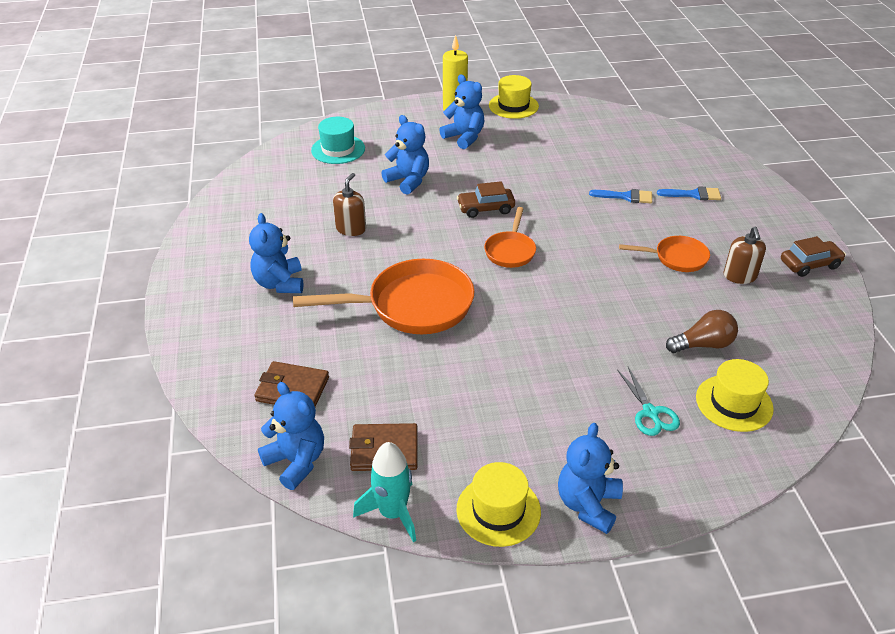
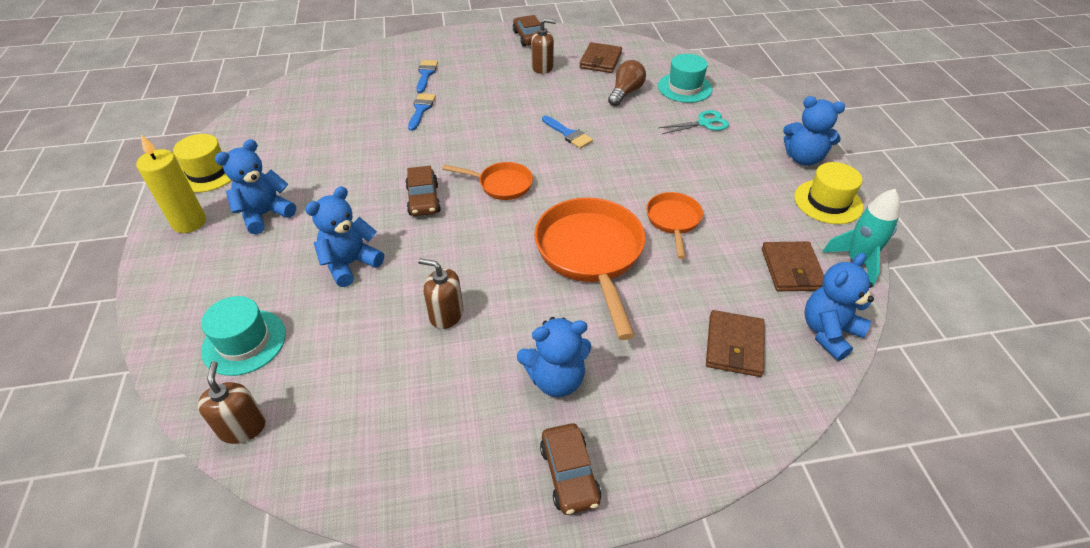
camera: 90 degrees left, 5 degrees up
(200, 289) = (569, 474): none -> brown car
(272, 159) = (242, 427): none -> brown soap dispenser
(603, 295) = (568, 134): none -> blue brush
(676, 258) = (518, 93): orange pan -> orange pan (673, 221)
(703, 345) = (625, 93): brown light bulb -> brown light bulb turned 45 degrees clockwise
(734, 403) = (684, 88): yellow hat -> turquoise hat
(777, 326) = (600, 60): none -> brown wallet

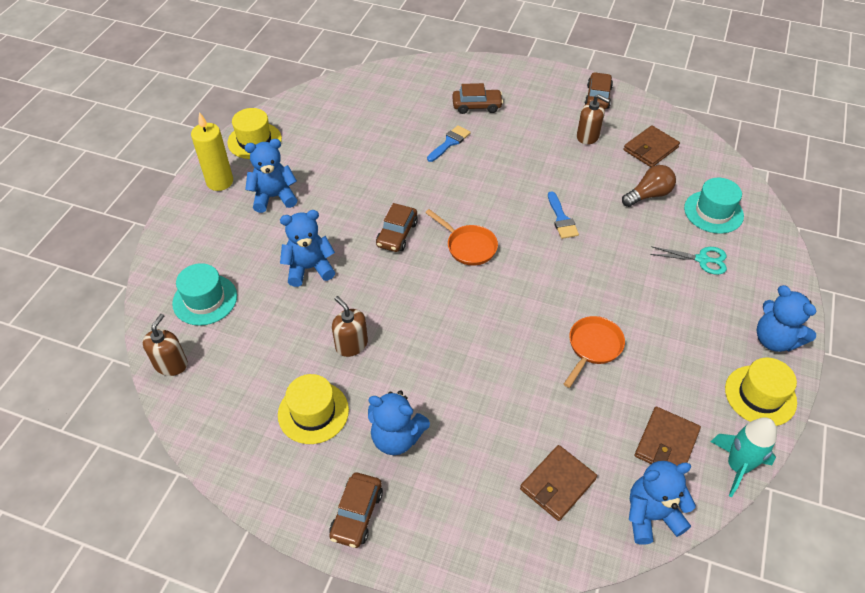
camera: 30 degrees right, 5 degrees up
(426, 74) = (476, 106): blue brush -> brown car
(450, 397) = (313, 412): none -> yellow hat
(591, 255) = (497, 346): orange pan -> none

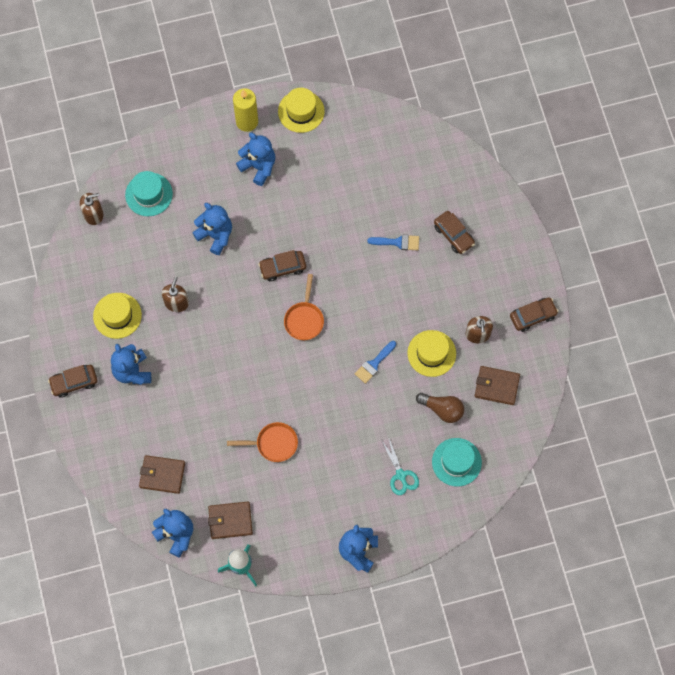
camera: 55 degrees right, 20 degrees up
(760, 395) = (304, 560): yellow hat -> yellow hat (431, 353)

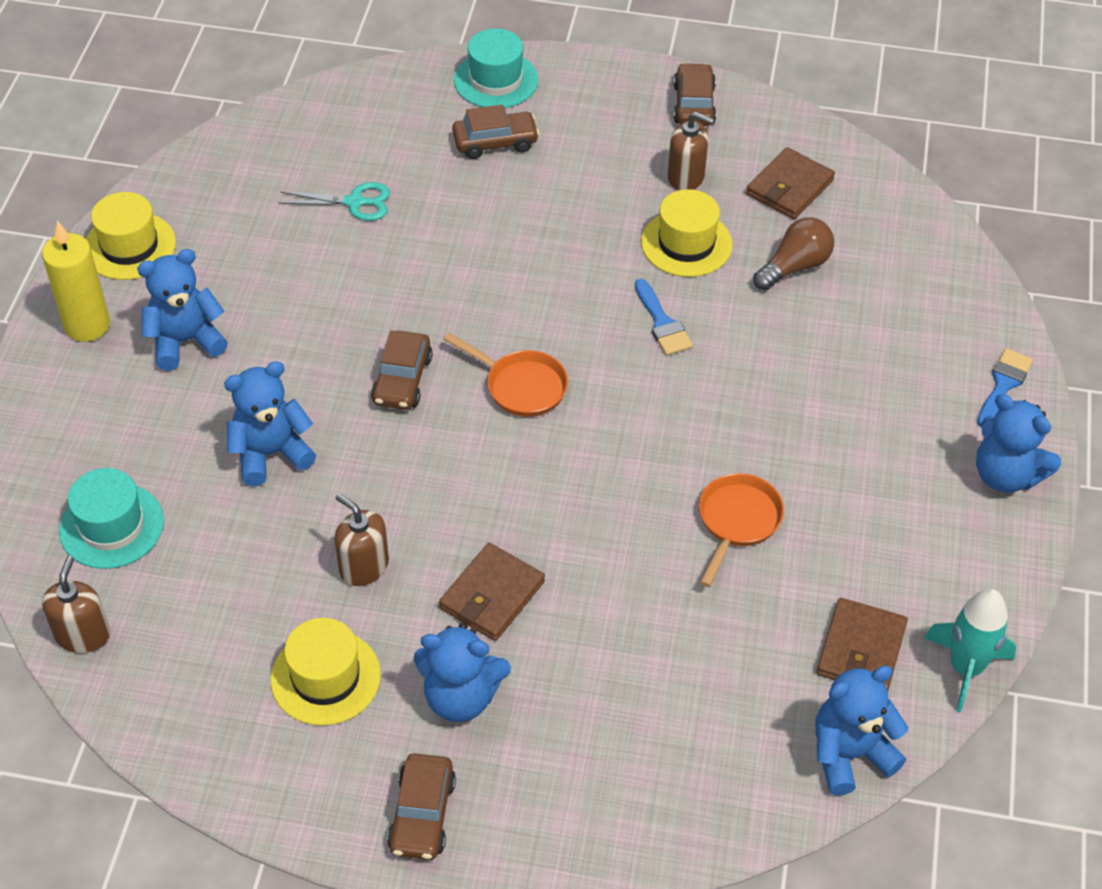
camera: 65 degrees left, 20 degrees down
(162, 475) = (710, 730): brown wallet -> brown wallet (492, 595)
(397, 242) = (461, 213): blue brush -> blue brush (1003, 384)
(400, 475) = (888, 363): turquoise scissors -> turquoise scissors (355, 202)
(456, 462) = (898, 283): turquoise hat -> turquoise hat (496, 80)

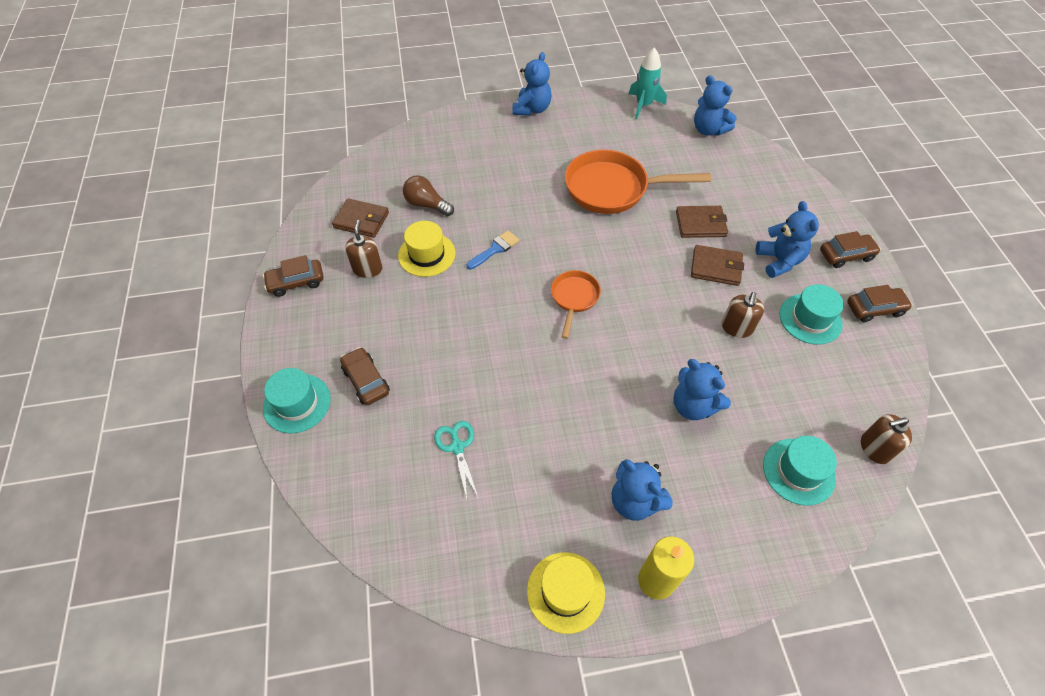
camera: 110 degrees left, 5 degrees up
(325, 677) = (810, 319): yellow hat -> turquoise hat
(402, 380) = (600, 358): brown car -> brown car (874, 309)
(737, 522) = (613, 189): orange pan -> orange pan, size x1.86
(861, 649) = (655, 136): brown wallet -> brown wallet (700, 224)
(1003, 384) = (476, 117): blue brush -> none

